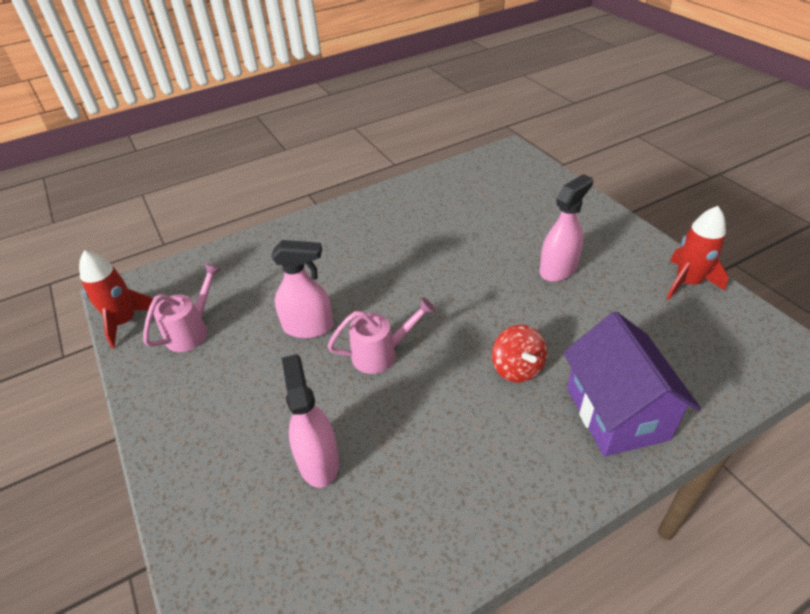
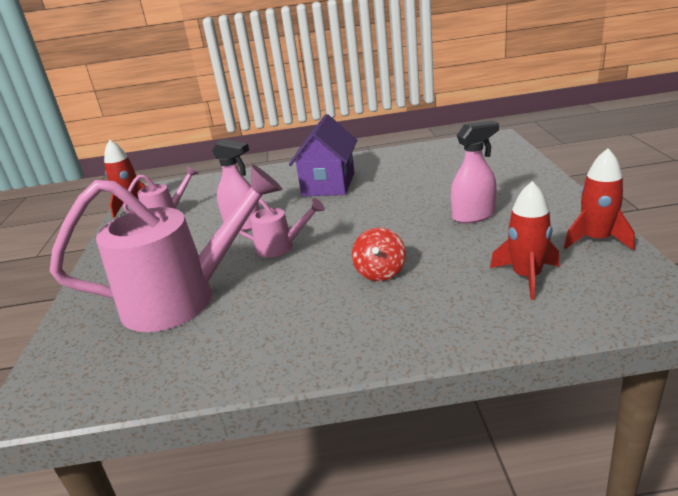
camera: 25 degrees right, 15 degrees down
(318, 460) = (183, 298): pink spray bottle -> pink watering can
(616, 413) = (443, 316): purple house -> purple house (328, 184)
(658, 343) = (526, 277): none -> red rocket

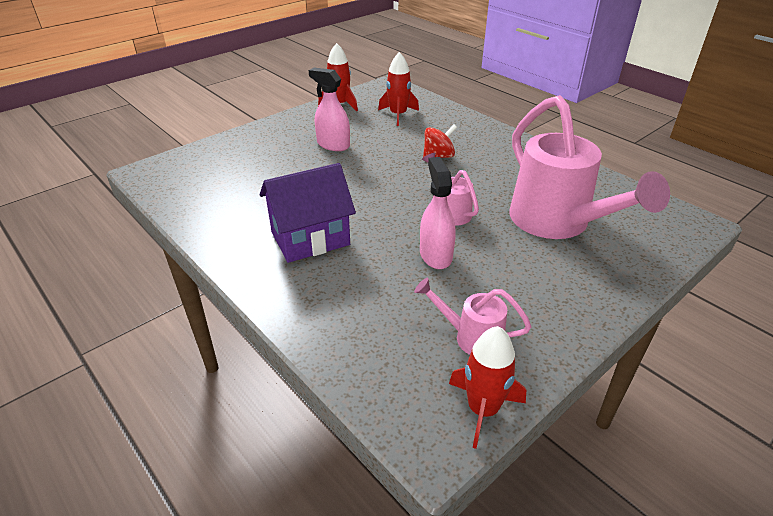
camera: 130 degrees left, 10 degrees up
(183, 298) = (557, 223): pink watering can -> pink watering can turned 150 degrees counterclockwise

